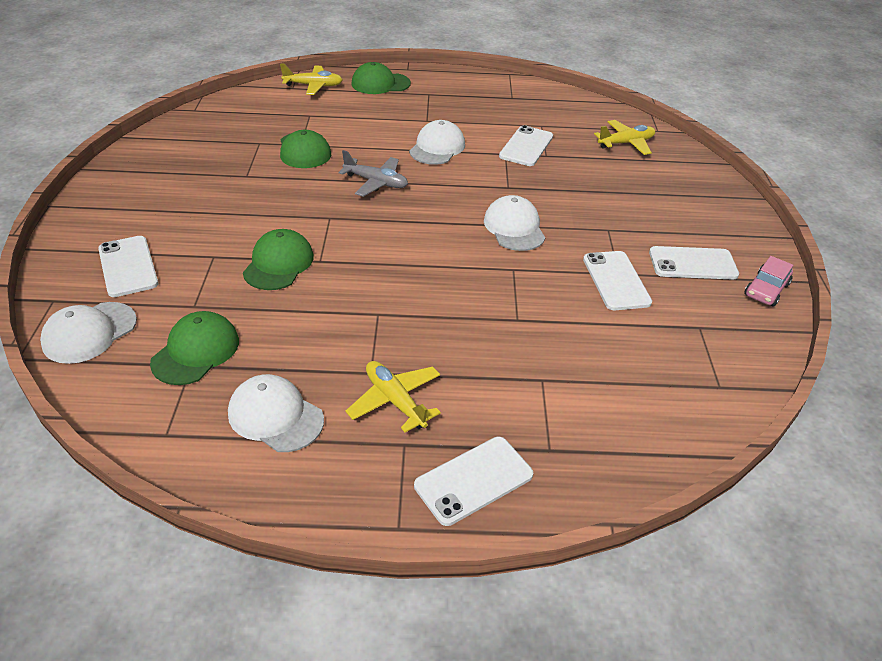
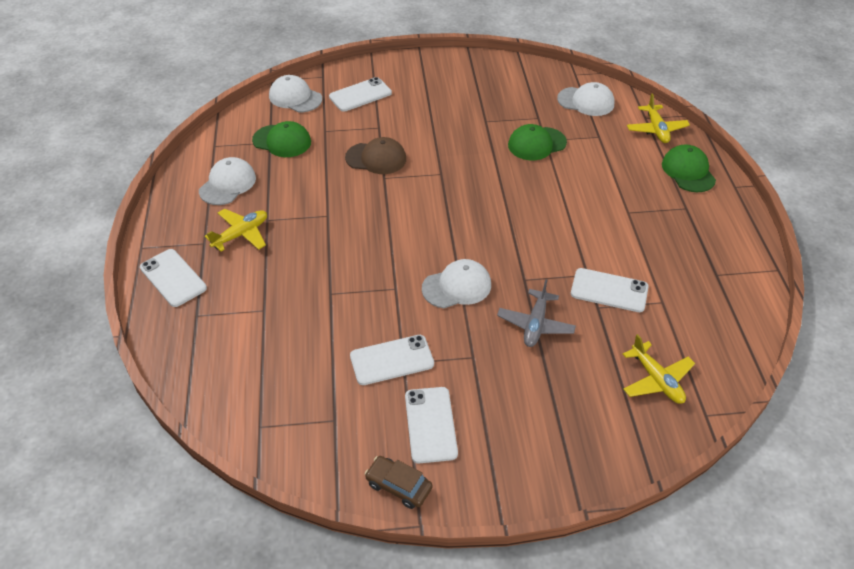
camera: 85 degrees right, 5 degrees up
(278, 264) = (376, 158): green cap -> brown cap
(376, 182) = (501, 192): grey plane -> grey plane (535, 324)
(437, 148) = (577, 224): white cap -> white cap (586, 101)
(766, 290) = (398, 486): pink car -> brown car

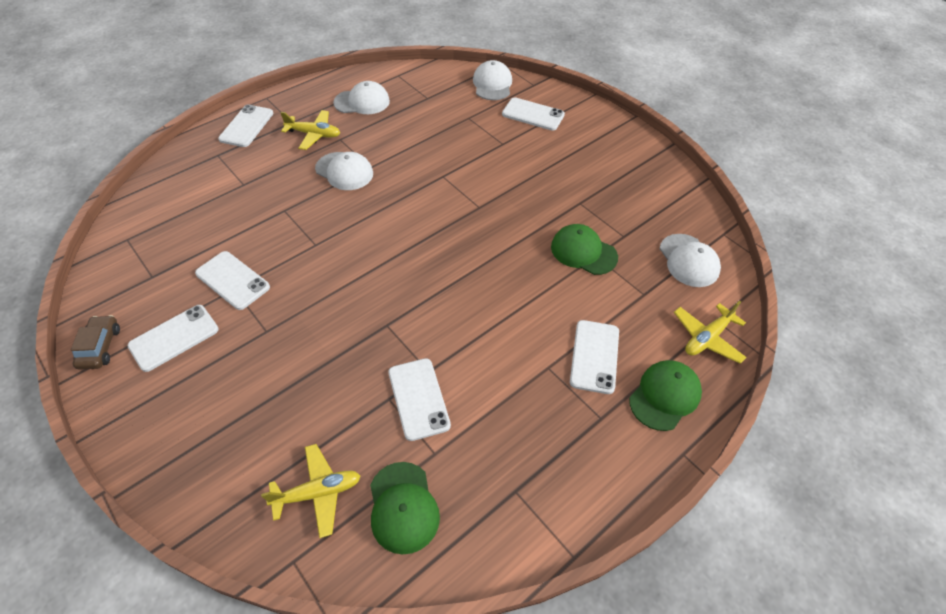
camera: 55 degrees right, 5 degrees up
(282, 141) = (434, 103): green cap -> green cap (403, 507)
(376, 158) = (462, 160): brown cap -> none
(457, 286) = (344, 282): white cap -> white cap (344, 171)
(535, 324) = (333, 359): grey plane -> none
(635, 186) = (594, 356): none -> white phone
(656, 380) = (318, 493): yellow plane -> yellow plane turned 135 degrees counterclockwise

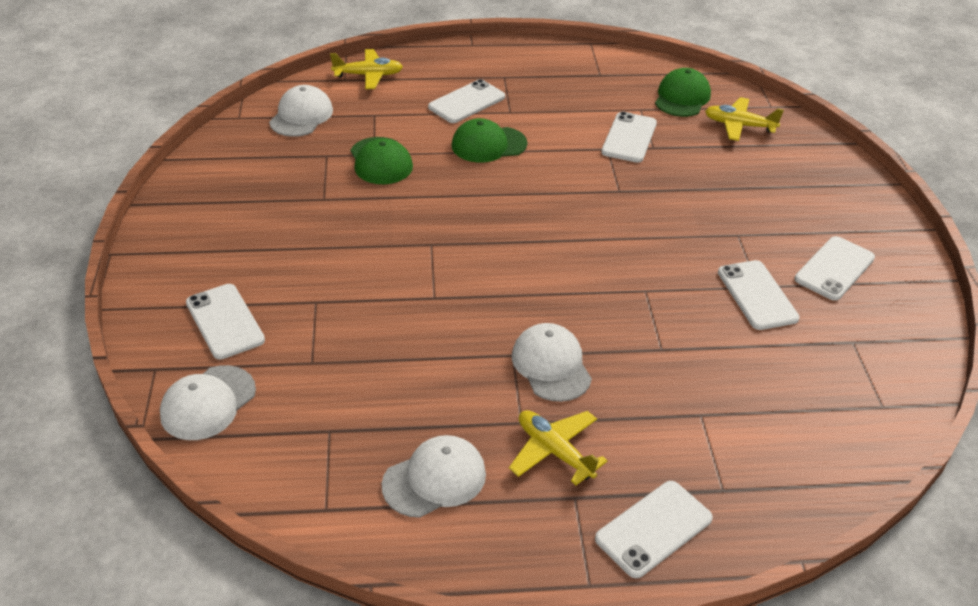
camera: 145 degrees left, 10 degrees down
(100, 347) = (915, 293): brown car -> none
(174, 337) = (834, 269): white phone -> white phone turned 45 degrees counterclockwise
(362, 102) = (434, 479): white cap -> white cap turned 120 degrees clockwise
(665, 396) = (445, 67): green cap -> green cap (488, 144)

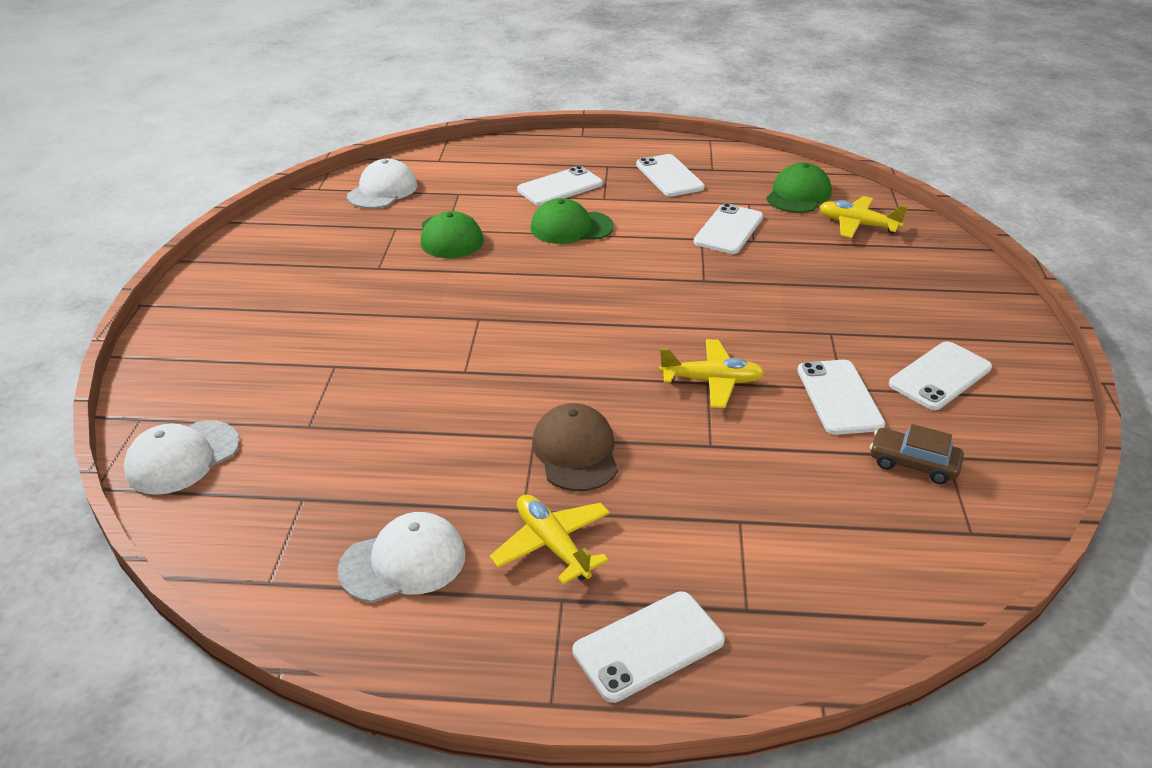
camera: 10 degrees right, 5 degrees down
(224, 321) = (231, 378): white phone -> white phone (669, 176)
(368, 75) = (464, 158): yellow plane -> yellow plane (712, 381)
(551, 365) = (575, 452): white cap -> brown cap
(827, 350) = (913, 464): none -> brown car

